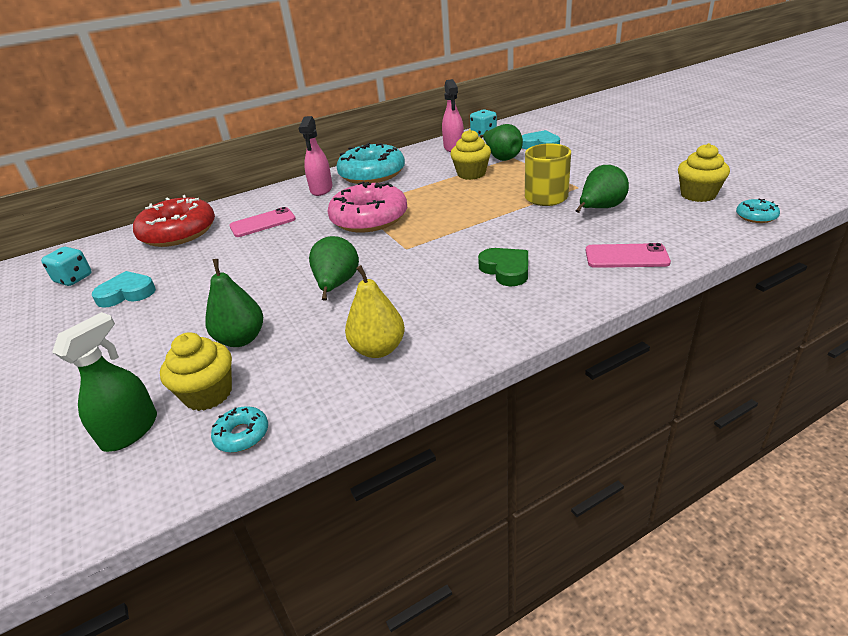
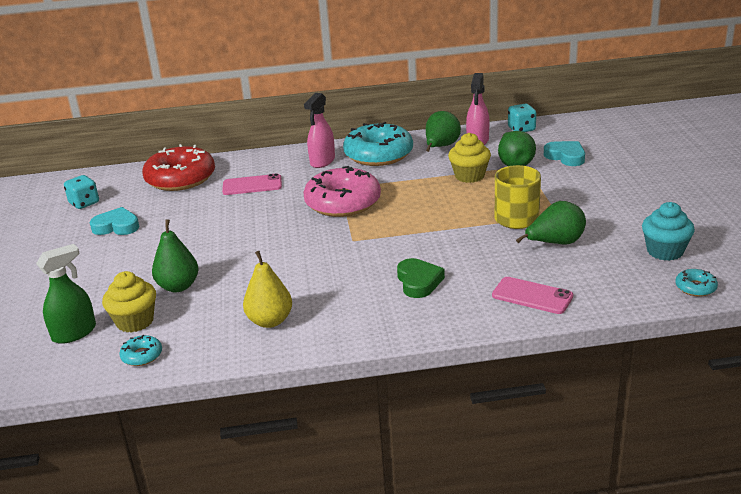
camera: 20 degrees right, 5 degrees down
(336, 285) = (274, 260): green pear -> green pear (441, 147)
(698, 195) = (665, 251): yellow cupcake -> turquoise cupcake

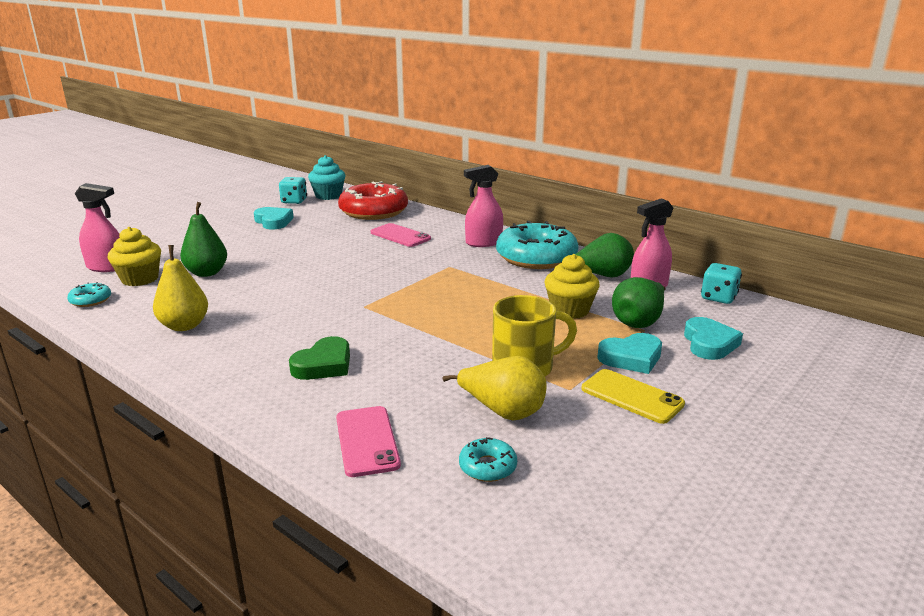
camera: 45 degrees right, 5 degrees down
(74, 333) = (107, 267): green spray bottle -> pink spray bottle
(343, 202) = (424, 277): pink donut -> none
(550, 184) = (631, 358): none -> turquoise heart
(555, 243) = (503, 411): green pear -> yellow pear
(588, 201) = (632, 396): none -> yellow phone
(665, 251) = (596, 501): turquoise cupcake -> turquoise cupcake (328, 196)
(695, 287) = (535, 567): turquoise donut -> turquoise donut (487, 467)

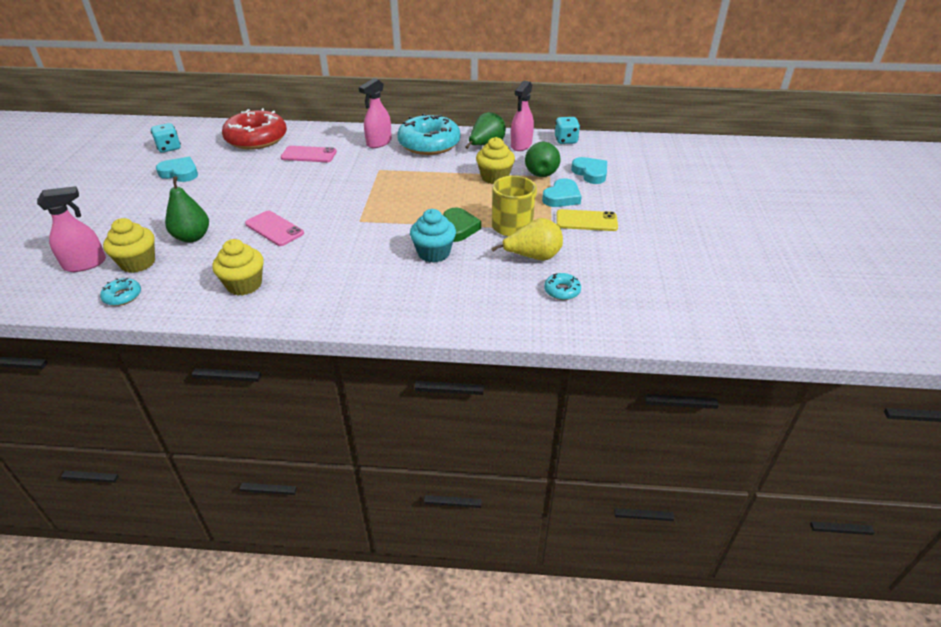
camera: 35 degrees left, 15 degrees up
(184, 326) = (244, 285): yellow pear -> yellow cupcake
(324, 365) = (391, 272): green heart -> green heart (458, 228)
(328, 196) = (193, 134): turquoise cupcake -> turquoise cupcake (433, 253)
(367, 441) = (482, 306): pink phone -> pink phone (274, 228)

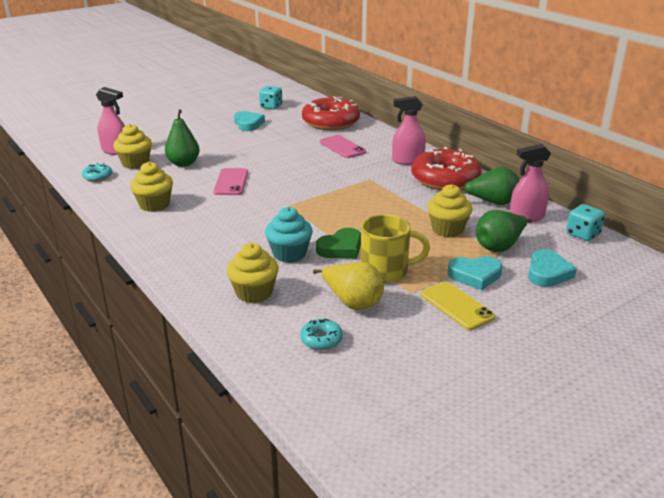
camera: 50 degrees right, 10 degrees down
(429, 144) = (445, 179): turquoise donut -> red donut
(466, 293) = (254, 293): none -> yellow cupcake

